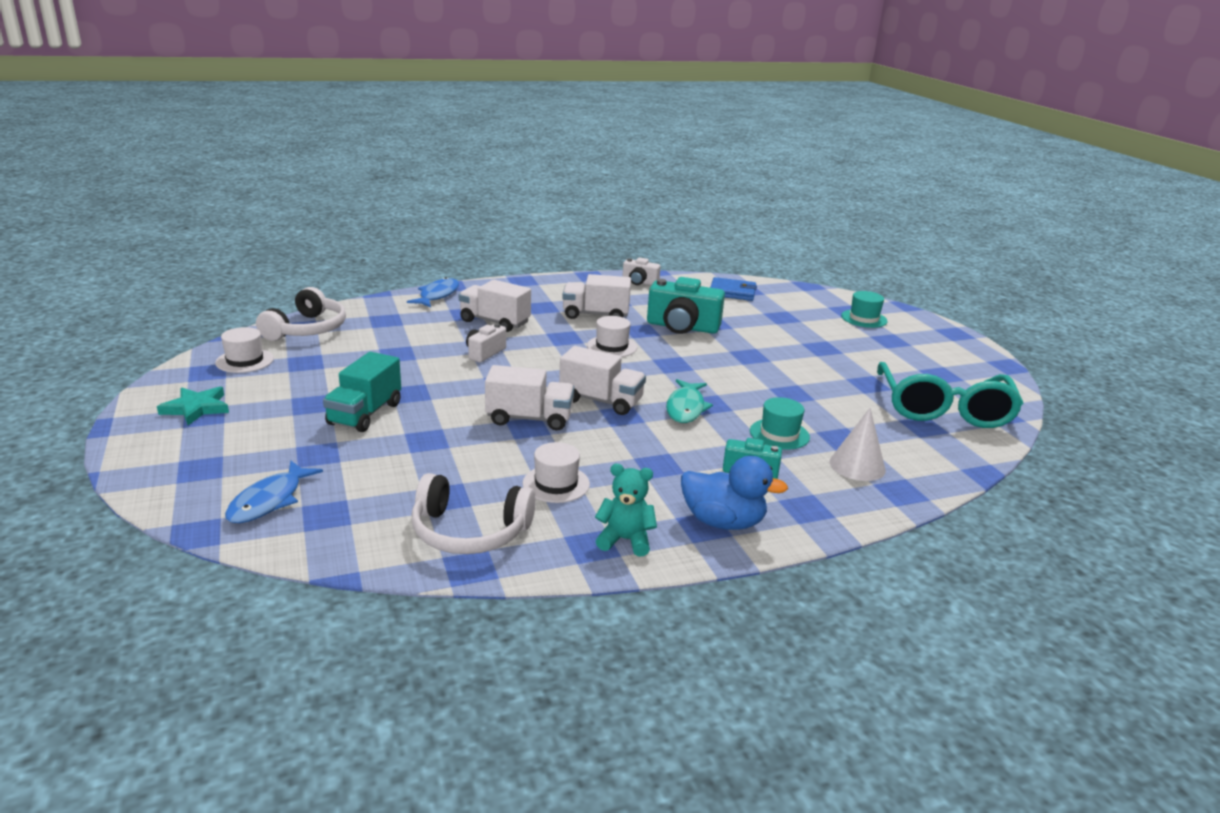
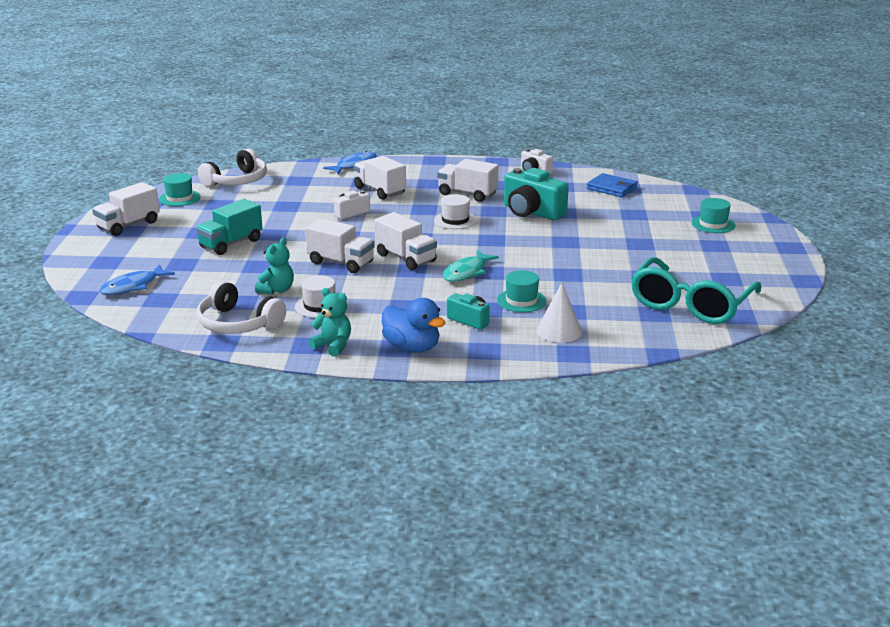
camera: 25 degrees right, 0 degrees up
(196, 408) = (128, 225): turquoise star -> white truck
(245, 361) = (179, 198): white hat -> turquoise hat
(481, 470) = (276, 290): none -> turquoise teddy bear

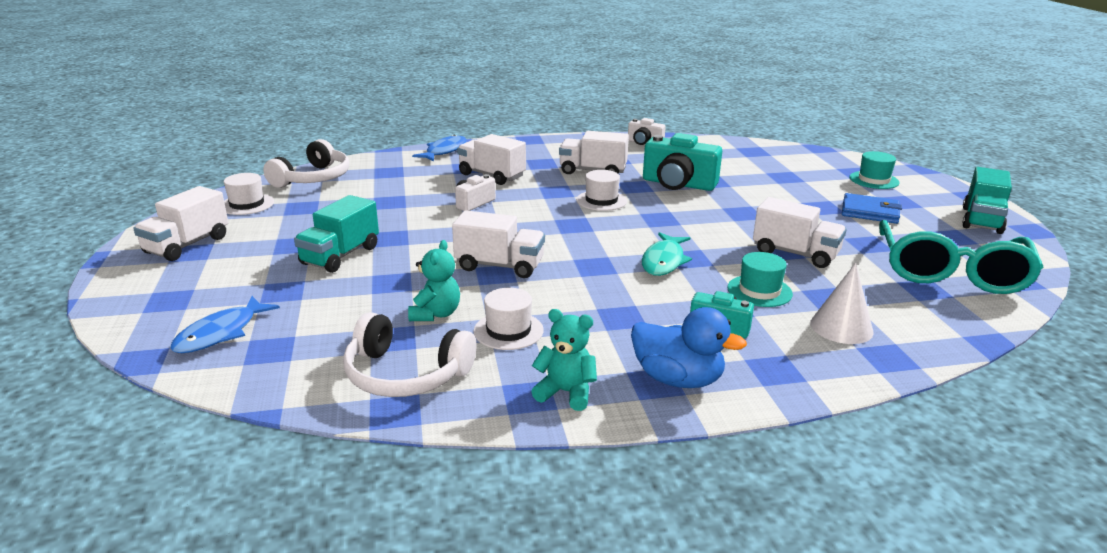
camera: 15 degrees left, 0 degrees up
(179, 198) = (247, 204): turquoise hat -> white hat
(406, 258) = (577, 251): white truck -> white truck (795, 253)
(612, 188) = (737, 153): blue wallet -> blue wallet (870, 212)
(770, 268) = (981, 220): none -> turquoise truck

